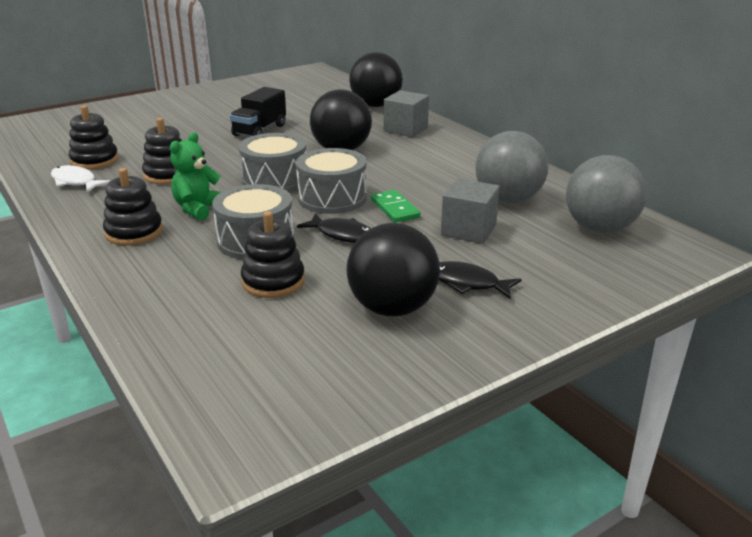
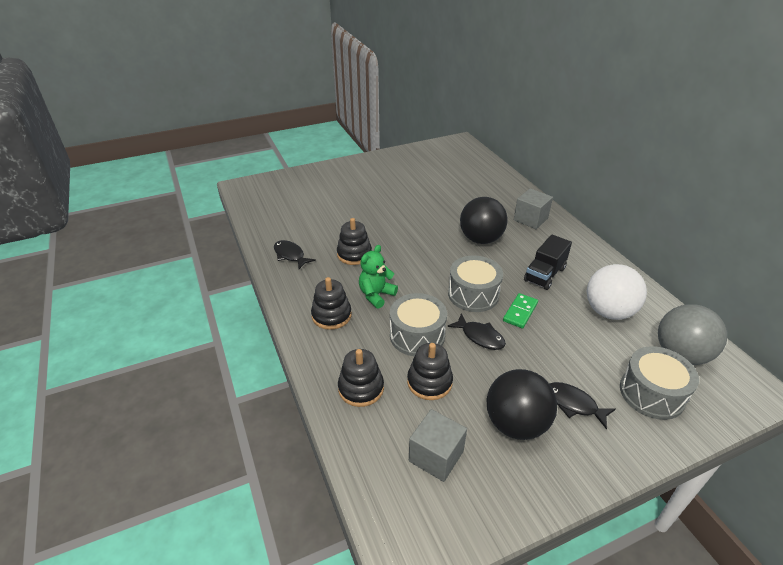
camera: 10 degrees right, 10 degrees up
(75, 182) = (290, 255): white fish -> black fish
(94, 160) = (303, 233): black stacking toy -> black stacking toy (361, 388)
(259, 130) = (420, 210): black truck -> black truck (544, 274)
(275, 180) = (431, 269): grey drum -> grey drum (651, 393)
(376, 105) = (508, 188): black ball -> none
(394, 209) = (520, 312): green domino -> green domino turned 45 degrees clockwise
(468, 230) = (576, 343): grey cube -> grey cube (436, 456)
(508, 200) = (608, 312): grey ball -> white ball

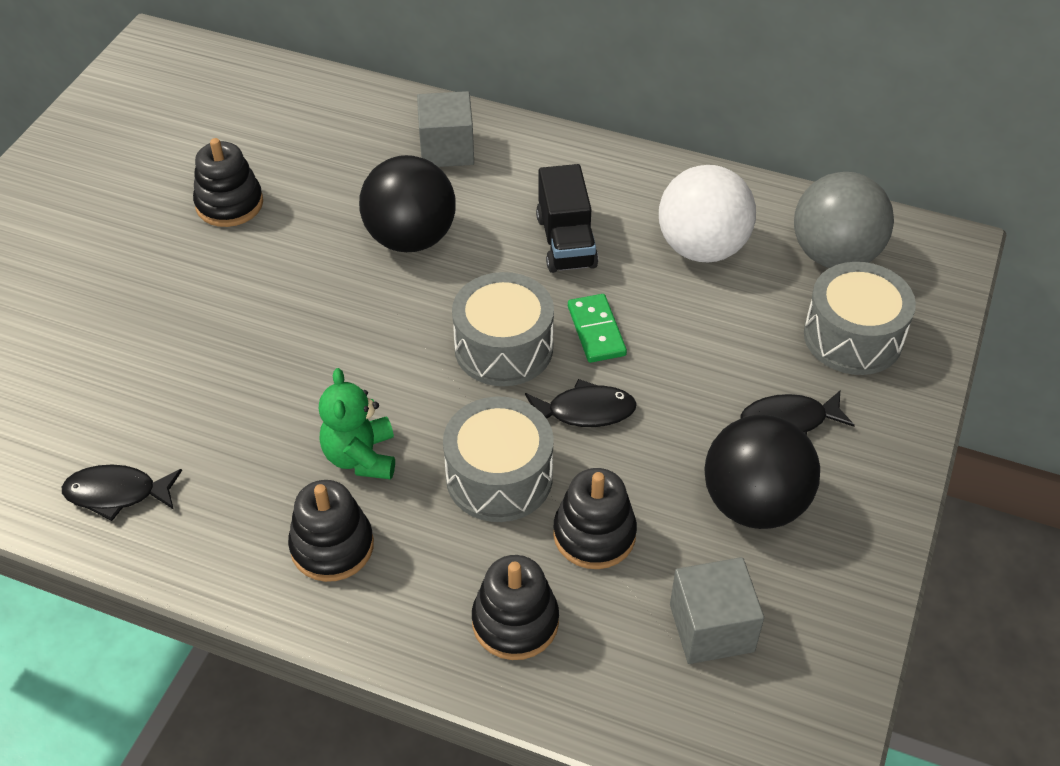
camera: 45 degrees left, 10 degrees up
(354, 254) = (234, 409): black stacking toy -> black stacking toy (229, 204)

